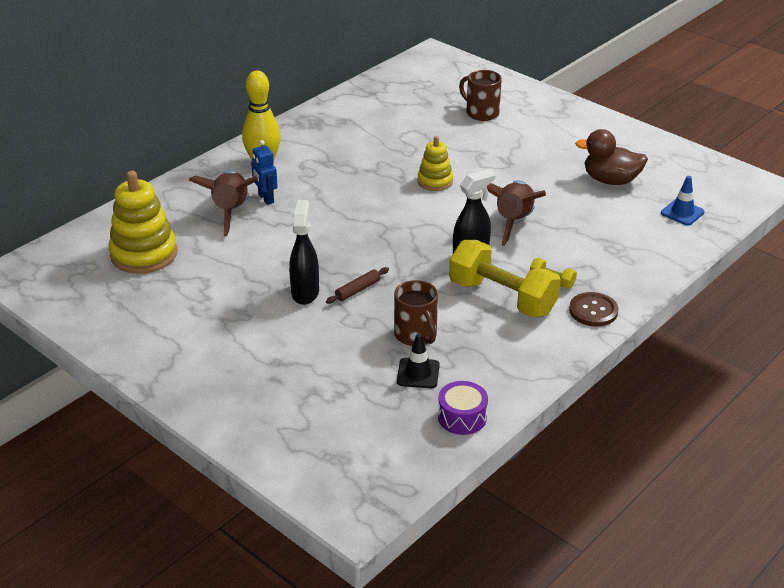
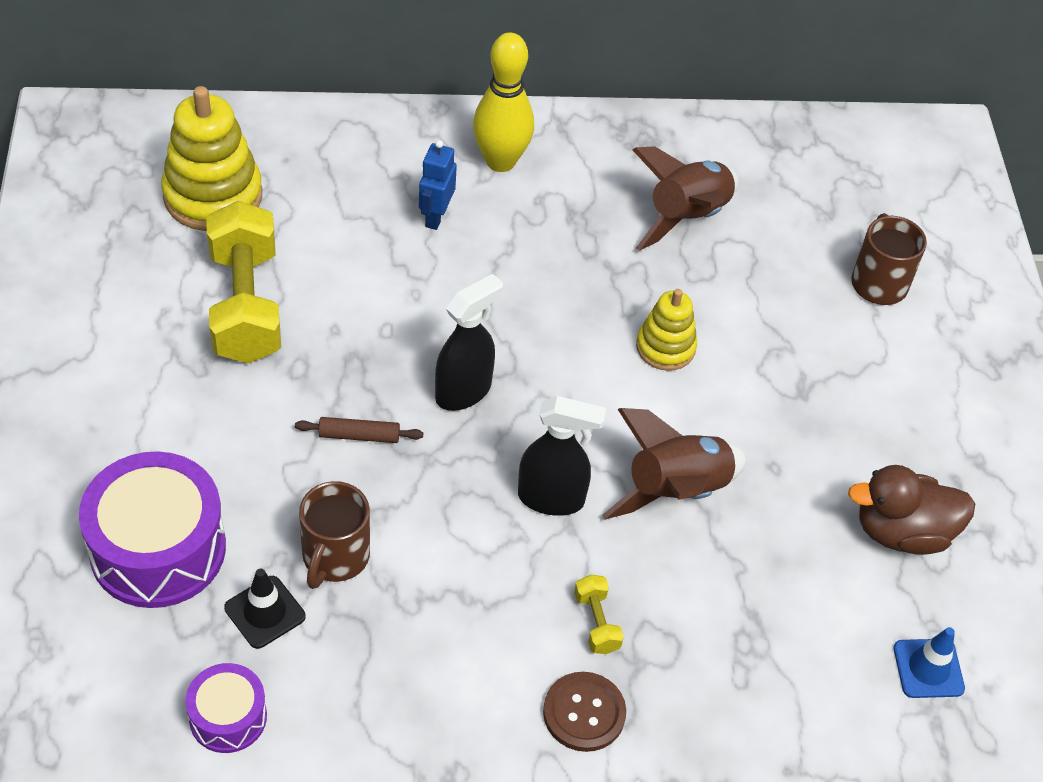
camera: 40 degrees right, 15 degrees up
(230, 212) = (373, 206): brown rocket -> brown rocket (686, 217)
(305, 292) = (300, 390): black spray bottle -> black spray bottle (464, 391)
(334, 387) = (158, 549): none -> purple drum
(502, 298) = (503, 593): yellow dumbbell -> yellow dumbbell (245, 305)
(610, 180) = (902, 532): brown duck -> brown duck turned 60 degrees counterclockwise

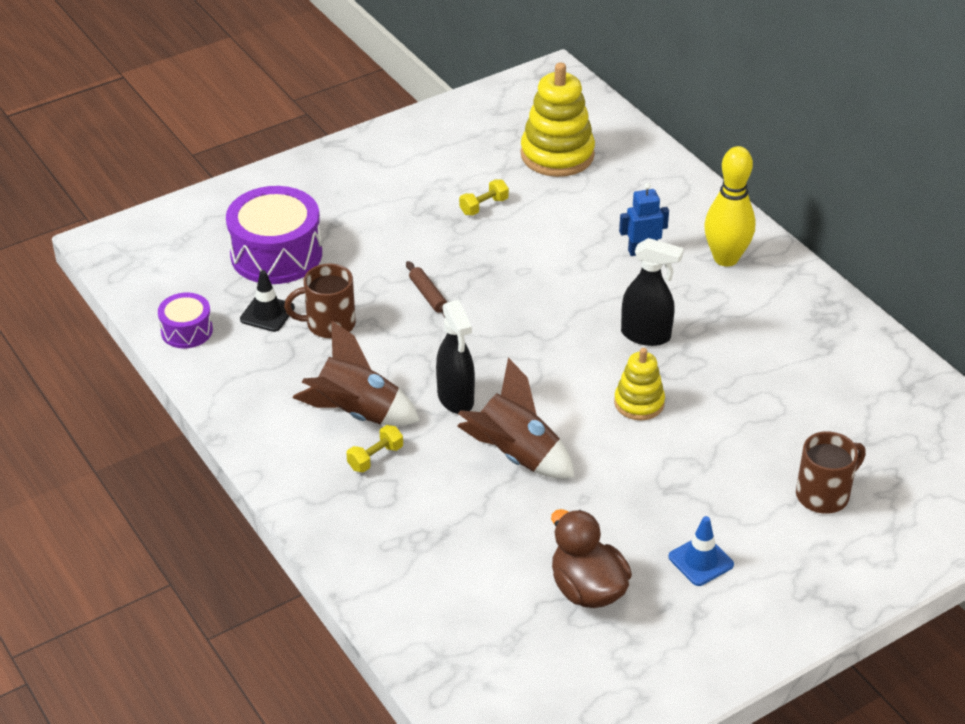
camera: 65 degrees right, 10 degrees down
(245, 305) = (484, 206): yellow dumbbell -> yellow dumbbell, size x0.42
(464, 391) = (506, 324): black spray bottle -> black spray bottle (646, 335)
(584, 713) = (302, 478): brown button -> none
(686, 217) = (775, 367): brown rocket -> brown rocket (357, 413)
(928, 668) = (476, 644): blue traffic cone -> blue traffic cone (701, 561)

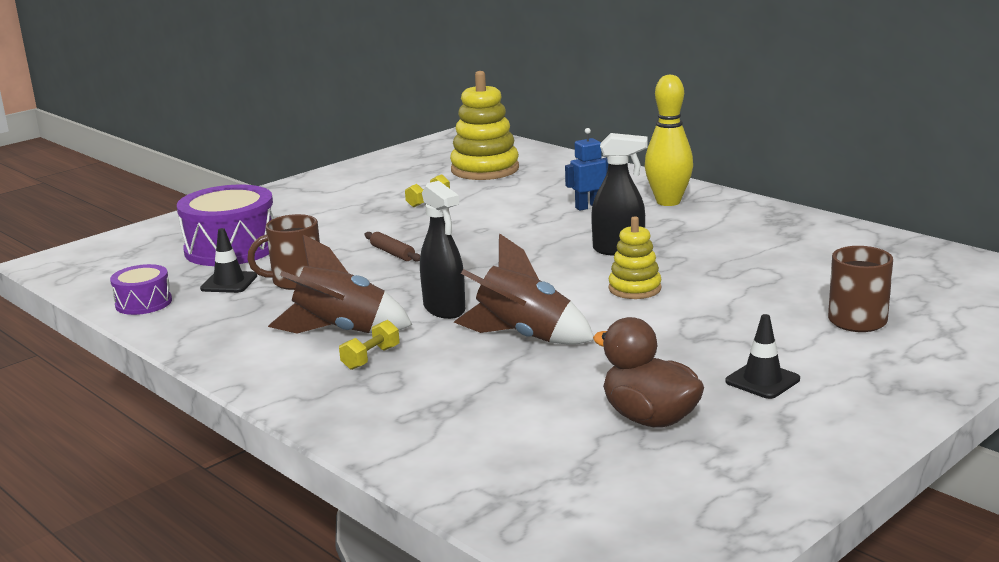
camera: 10 degrees left, 20 degrees down
(701, 561) = (762, 380): blue traffic cone -> black traffic cone

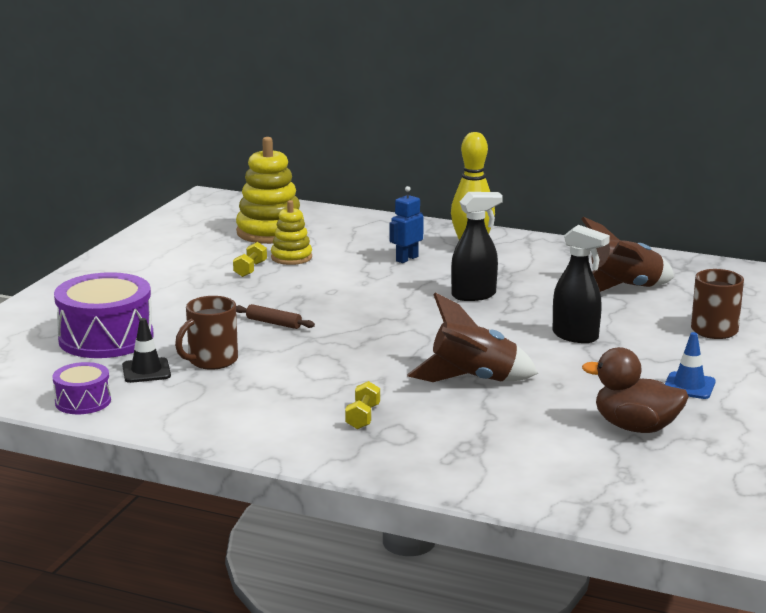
camera: 25 degrees left, 0 degrees up
(341, 331) = (310, 399): brown rocket -> brown rocket (624, 289)
(444, 309) = (380, 367): black spray bottle -> black spray bottle (575, 336)
(634, 289) = (521, 327): yellow stacking toy -> yellow stacking toy (291, 257)
(762, 380) = (689, 386): black traffic cone -> blue traffic cone

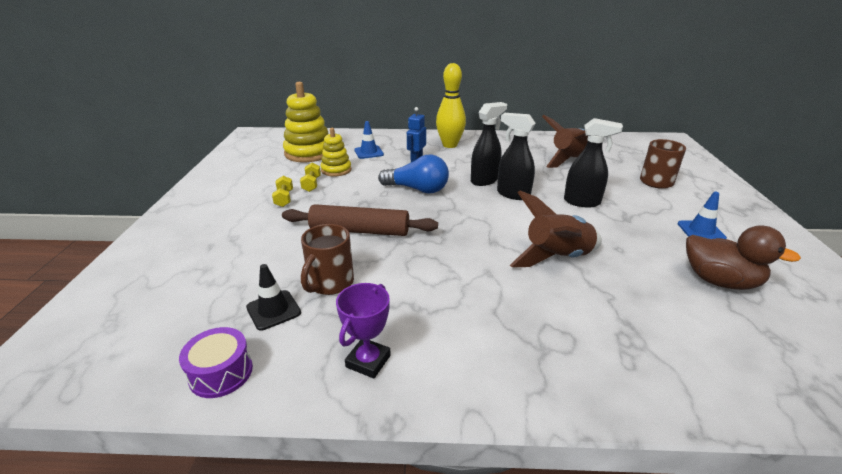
camera: 20 degrees left, 10 degrees up
(106, 338) = (218, 276): purple drum -> none
(209, 416) = (368, 361): none -> purple trophy
(274, 323) = (360, 230): brown rolling pin -> brown rolling pin, size x2.05
(350, 242) = (369, 152): none -> blue traffic cone
(363, 417) = (510, 323): yellow dumbbell -> yellow dumbbell (284, 199)
(376, 293) = (417, 189): none -> blue light bulb
(494, 315) = (512, 194): none -> black spray bottle
(635, 427) = (719, 281): brown duck -> brown duck turned 150 degrees counterclockwise

